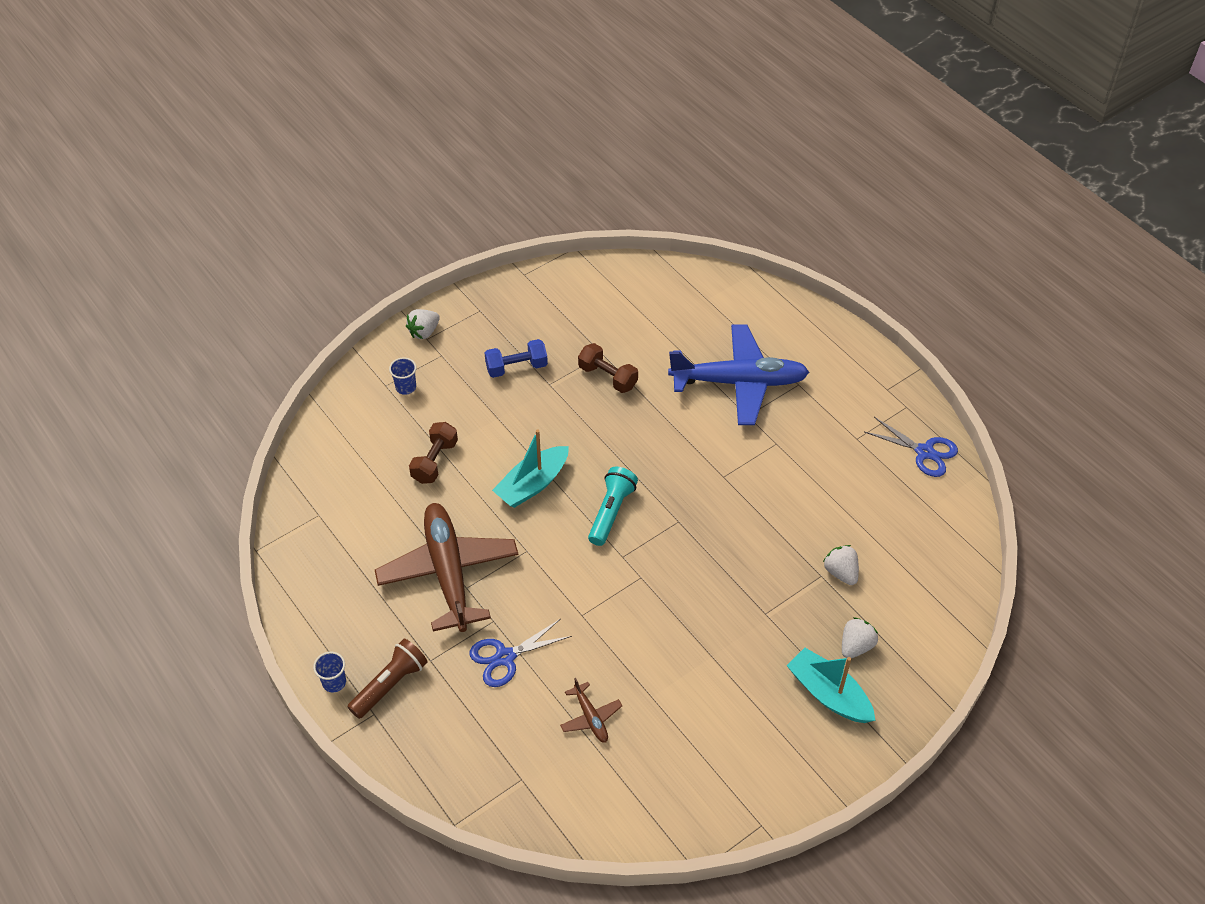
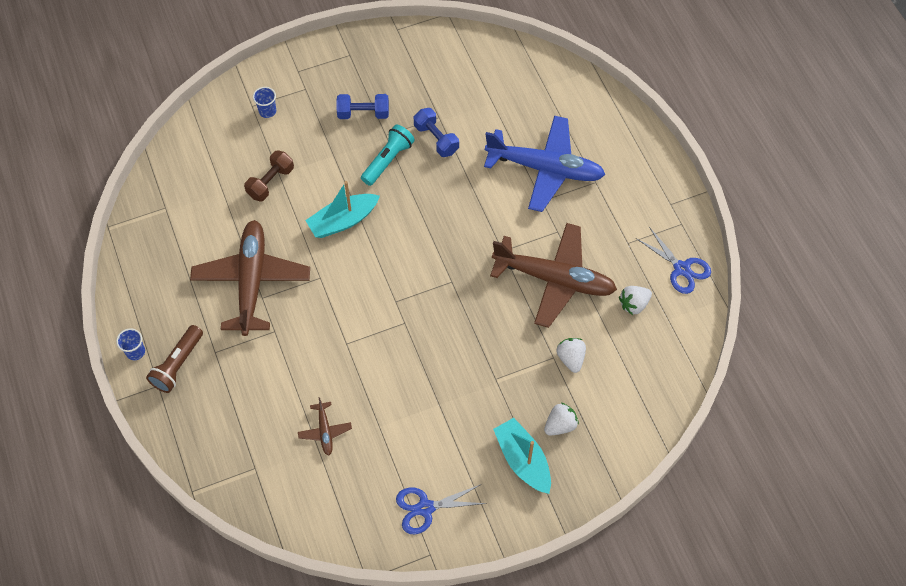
camera: 15 degrees right, 10 degrees up
(390, 685) = (177, 364): brown flashlight -> brown flashlight turned 150 degrees clockwise
(424, 332) = (297, 64): white strawberry -> white strawberry (634, 304)
(505, 657) = (273, 364): blue scissors -> blue scissors (425, 508)
(608, 377) = (436, 139): brown dumbbell -> blue dumbbell
(611, 512) = (399, 260): turquoise flashlight -> turquoise flashlight (388, 160)
(792, 493) = (554, 279): none -> brown plane

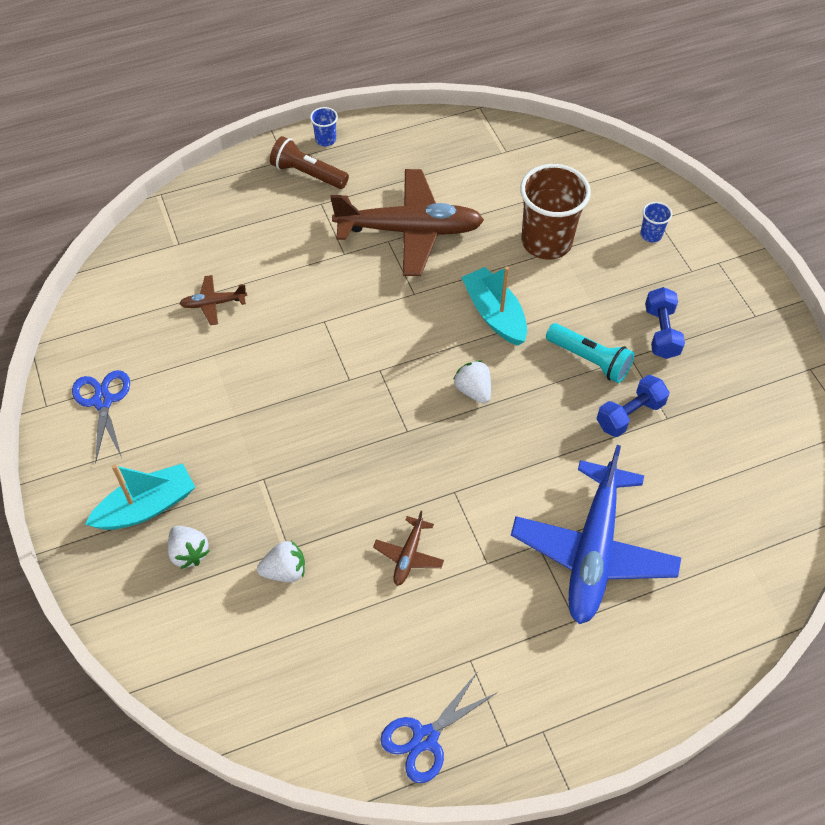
camera: 90 degrees right, 5 degrees down
(270, 182) = (546, 242): brown dumbbell -> brown cup
(554, 279) = (408, 555): brown plane -> brown plane, size x0.43
(634, 304) = (365, 661): white strawberry -> white strawberry (473, 390)

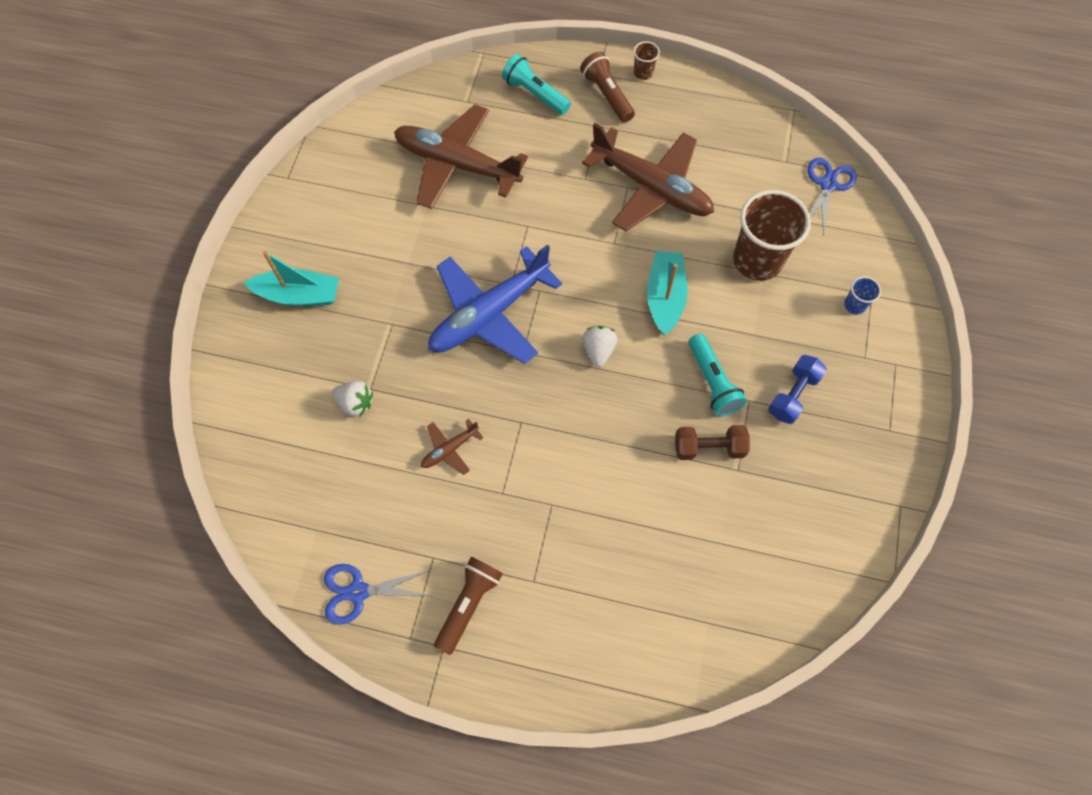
camera: 35 degrees right, 10 degrees up
(103, 401) = (327, 196): blue scissors -> blue scissors (828, 184)
(189, 553) = (302, 347): white strawberry -> none
(213, 303) = (457, 164): brown plane -> brown plane, size x2.33
(239, 205) = (535, 94): none -> turquoise flashlight
(325, 140) = (643, 73): blue cup -> brown cup
(535, 678) = (469, 604): none -> brown flashlight
(593, 551) = (589, 537): blue plane -> blue plane (489, 314)
(630, 414) = (709, 448): blue dumbbell -> brown dumbbell

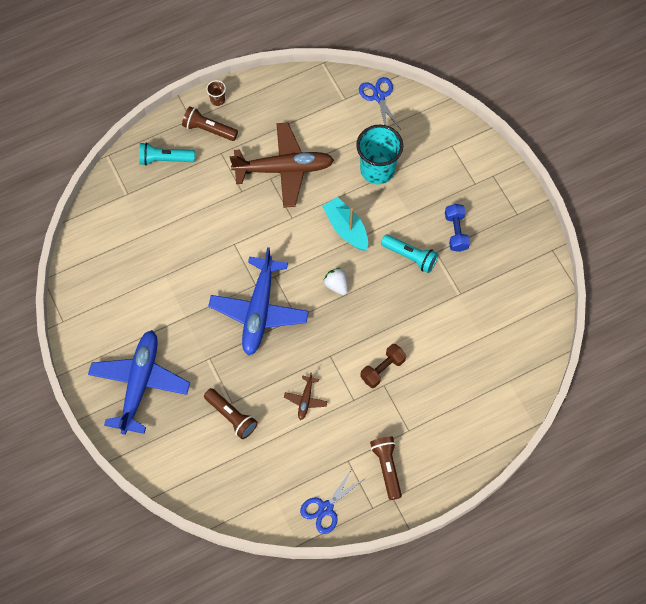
camera: 40 degrees left, 0 degrees up
(299, 295) = (140, 383): turquoise boat -> blue plane
(355, 403) = (231, 416): white strawberry -> brown flashlight
(457, 164) = (159, 237): brown plane -> none
(709, 448) = (437, 293): brown dumbbell -> brown dumbbell (382, 369)
(757, 260) = (377, 170): brown cup -> turquoise cup
(854, 305) = (447, 158): blue cup -> none

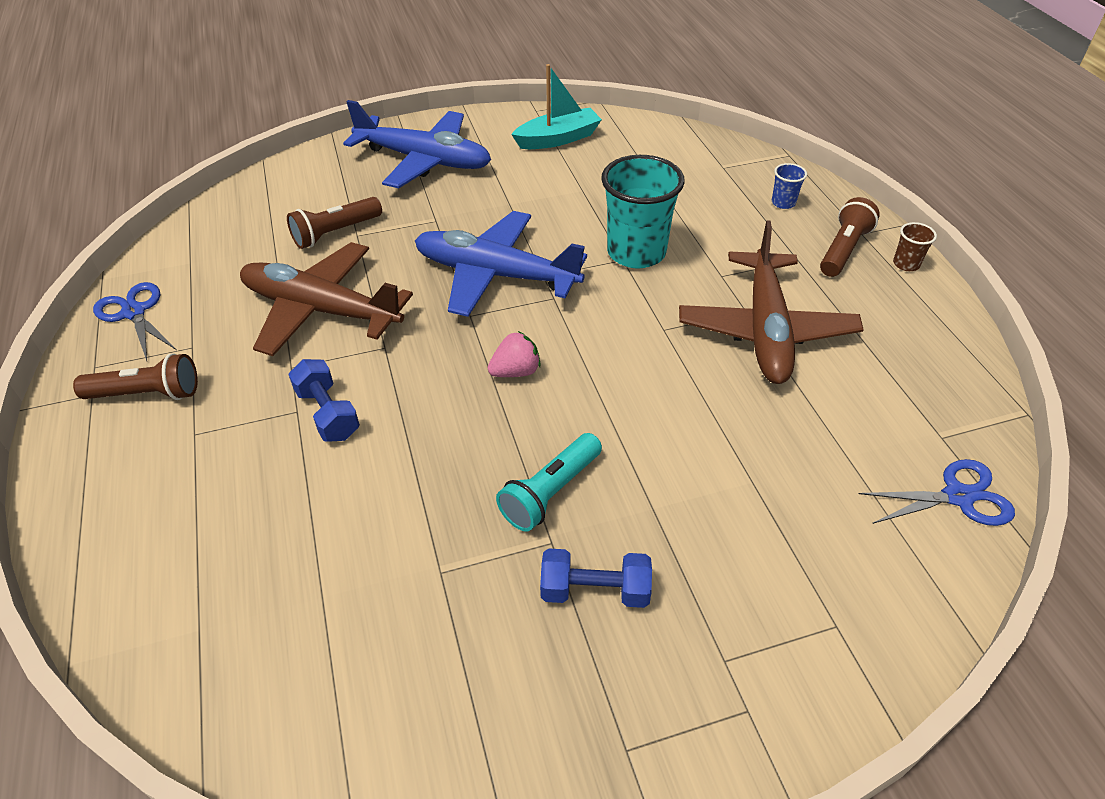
camera: 100 degrees right, 20 degrees down
(165, 159) = (783, 203): turquoise flashlight -> blue cup
(305, 400) = (321, 310): brown plane -> brown plane, size x2.33
(336, 285) = (516, 371): white strawberry -> pink strawberry
(346, 228) = (631, 399): turquoise boat -> turquoise boat (558, 139)
(377, 170) = (764, 467): turquoise cup -> turquoise cup (636, 252)
(382, 369) = (328, 413): brown dumbbell -> blue dumbbell

